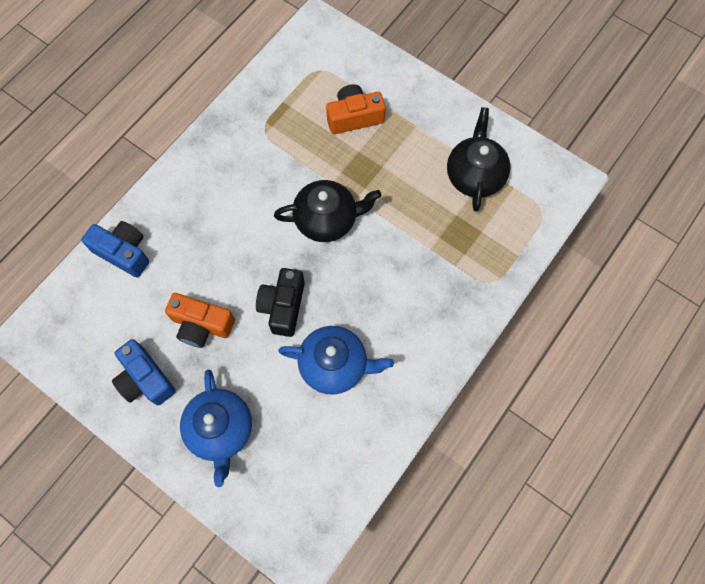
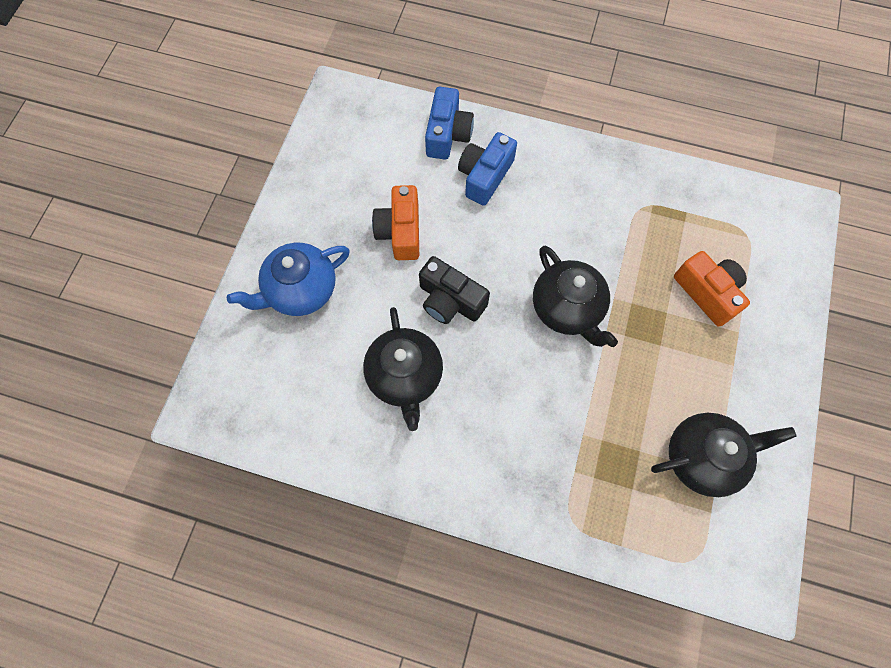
camera: 70 degrees right, 0 degrees up
(145, 379) = (328, 204): blue camera -> blue camera (485, 176)
(283, 306) = (450, 300): black camera -> black camera turned 135 degrees counterclockwise
(334, 365) = (405, 376): blue teapot -> black teapot

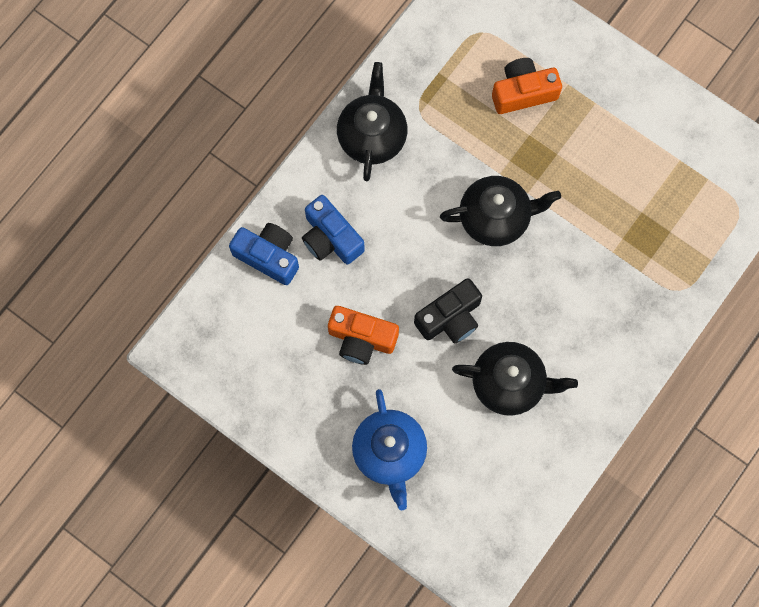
camera: 70 degrees left, 5 degrees up
(703, 457) = (663, 164): black teapot -> black teapot (372, 136)

